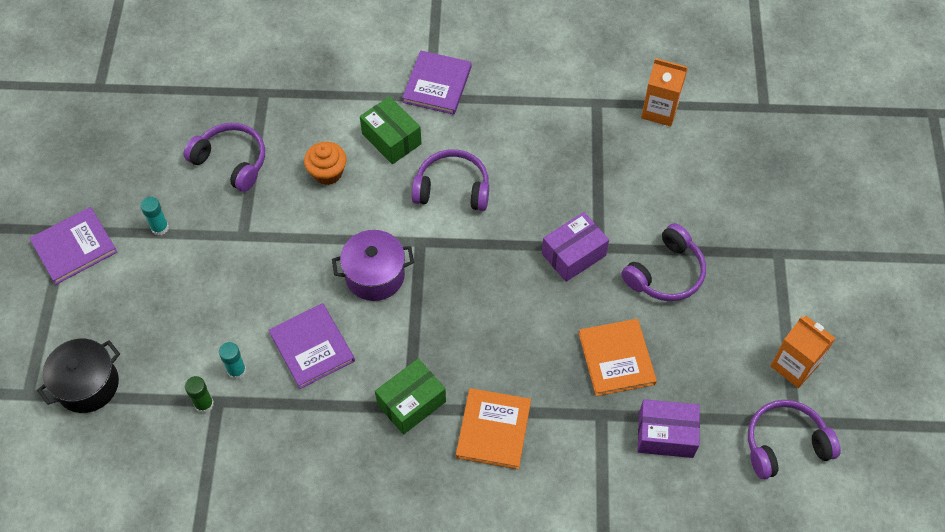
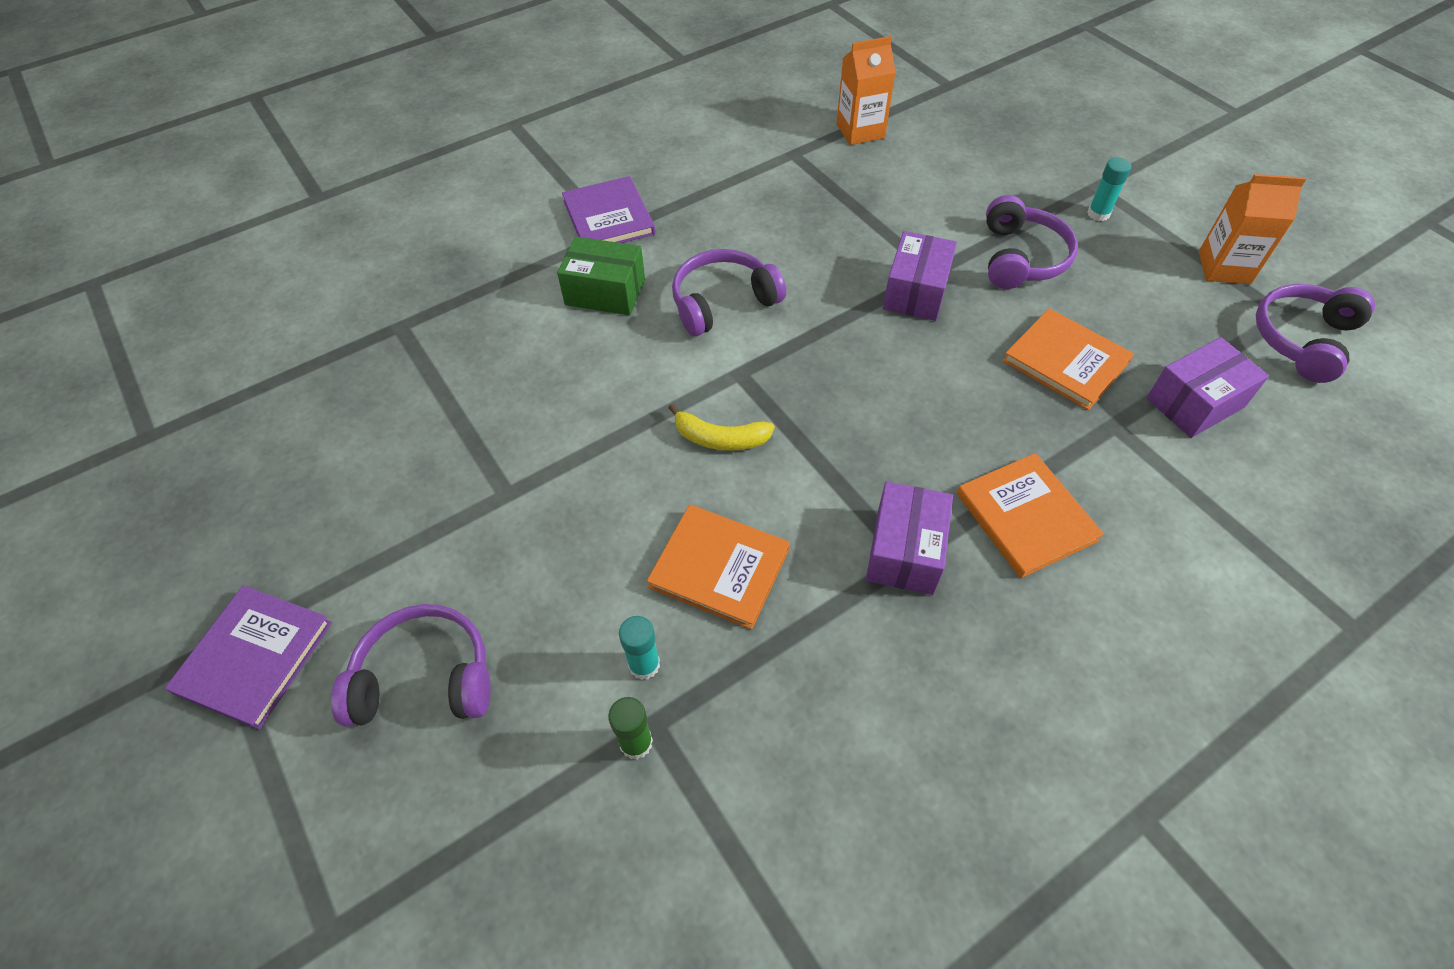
camera: 35 degrees left, 5 degrees down
(88, 385) = (426, 843): black pot -> none
(160, 228) = (375, 553): turquoise glue stick -> turquoise glue stick (1098, 214)
(231, 161) = (418, 420): purple headphones -> purple headphones (424, 678)
(312, 347) = (719, 568): purple book -> orange book
(327, 172) = (558, 365): orange cupcake -> none
(375, 275) = (720, 438): purple pot -> yellow banana
(411, 403) = (904, 551): green box -> purple box

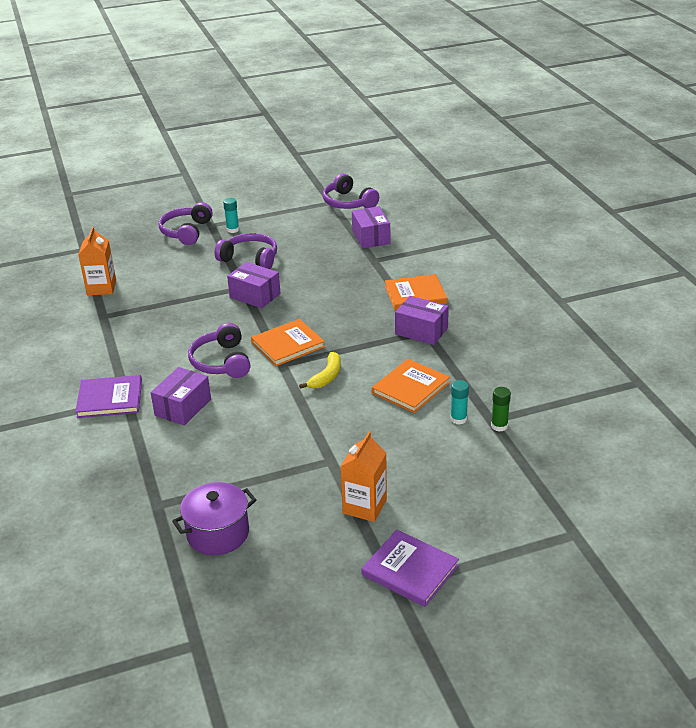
camera: 75 degrees left, 20 degrees down
(343, 402) = (218, 533): none -> purple pot
(424, 678) = (444, 498): purple headphones -> purple headphones (186, 231)
(605, 292) = (183, 407): green box -> purple box
(1066, 361) = (329, 263): orange book -> orange book (288, 345)
(1224, 268) = (293, 208): orange carton -> orange carton (364, 506)

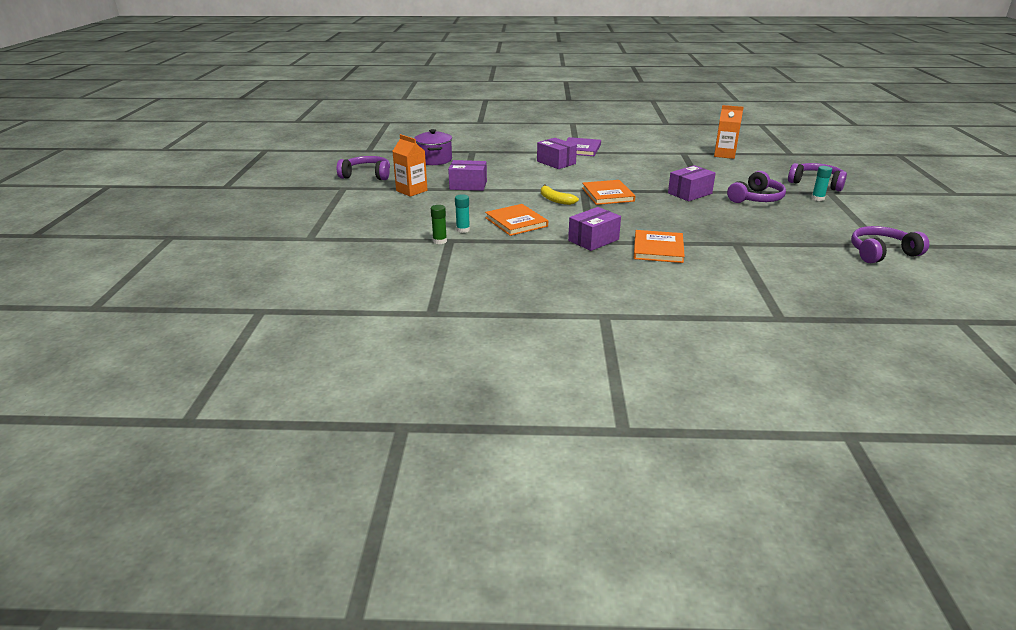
camera: 110 degrees right, 5 degrees down
(221, 362) = (600, 175): purple headphones -> purple headphones (367, 175)
(371, 237) = (789, 250): purple box -> purple box (468, 185)
(410, 570) = (348, 193): purple book -> none

